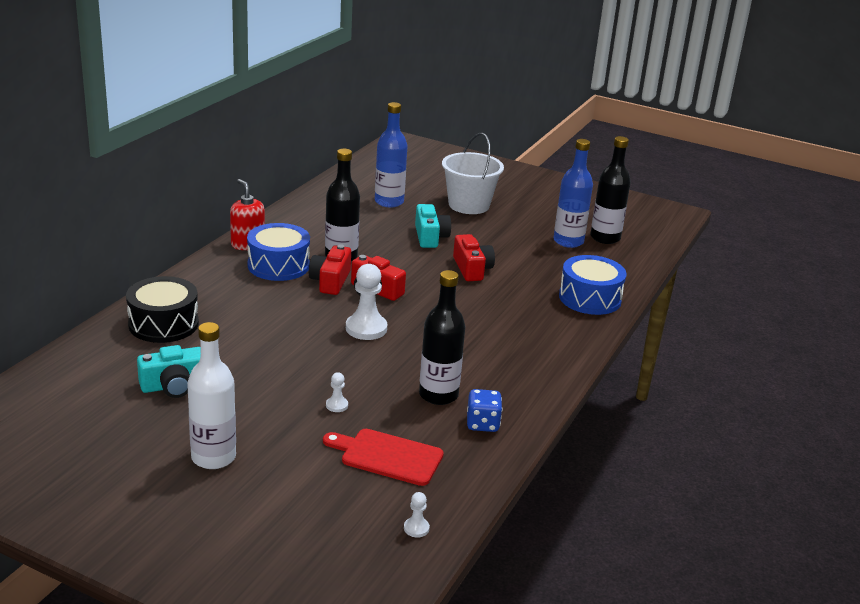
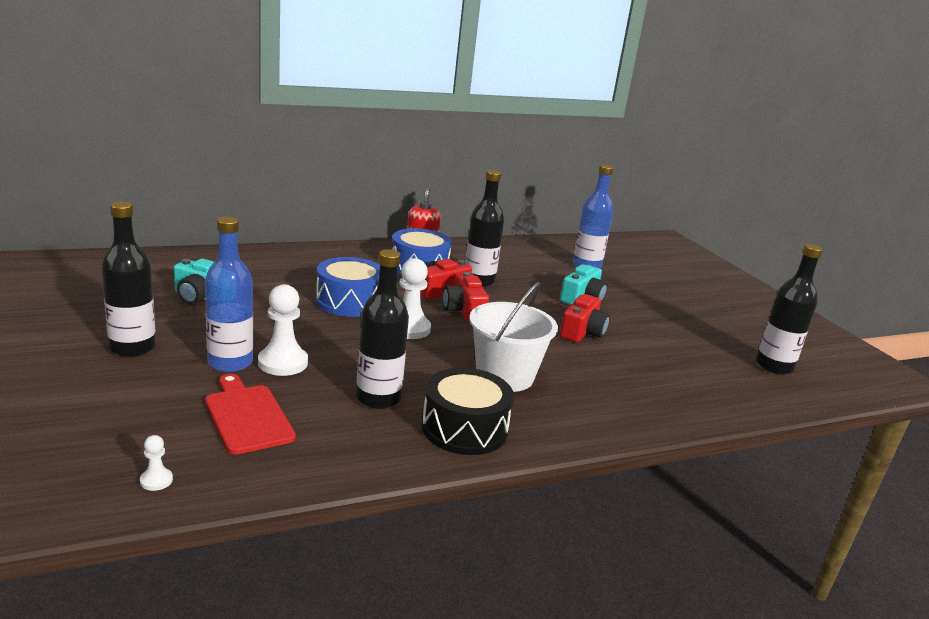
camera: 40 degrees right, 5 degrees down
(163, 324) = (271, 264): black drum -> black drum (464, 428)
(213, 457) = (132, 348): white bottle -> black bottle
(337, 405) = (283, 363): white pawn -> white pawn, size x2.08
(468, 205) = (660, 293): white bucket -> white bucket (504, 376)
(482, 424) = (374, 439): blue dice -> none
(568, 241) = (724, 353): blue bottle -> blue bottle (230, 362)
(590, 298) = (672, 402): blue drum -> blue drum (349, 301)

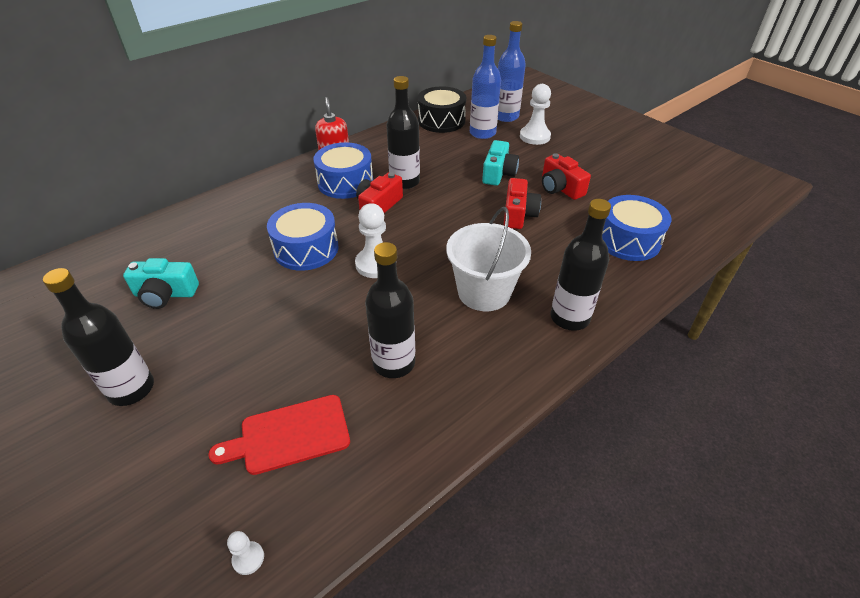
camera: 15 degrees left, 20 degrees up
(230, 362) = (237, 371): blue bottle -> blue bottle (506, 116)
(247, 416) = (289, 435): red cutting board -> red cutting board turned 60 degrees counterclockwise
(283, 363) = (286, 352): white pawn -> white pawn (534, 136)
(464, 310) = (411, 223): red camera -> red camera (560, 188)
(464, 428) = (483, 370): black drum -> black drum (441, 121)
(692, 381) = (628, 240): none -> blue drum
(774, 366) = (676, 200): black bottle -> black bottle (569, 317)

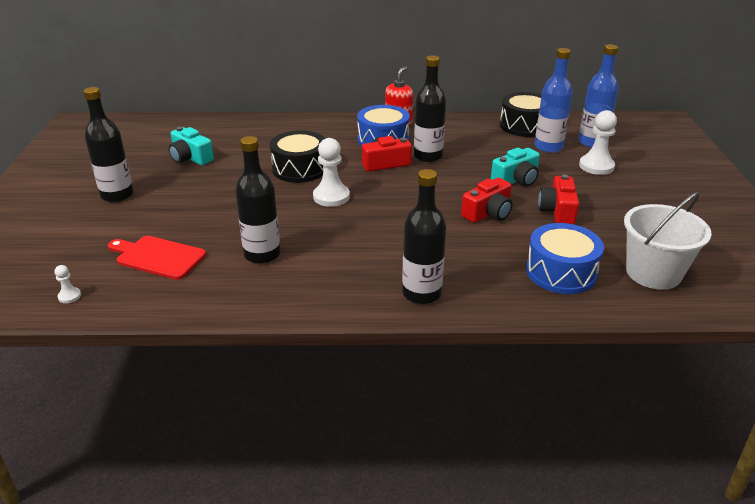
camera: 40 degrees right, 10 degrees down
(306, 249) = (300, 169): blue drum -> black drum
(484, 292) = (381, 247): white bucket -> white bucket (653, 273)

